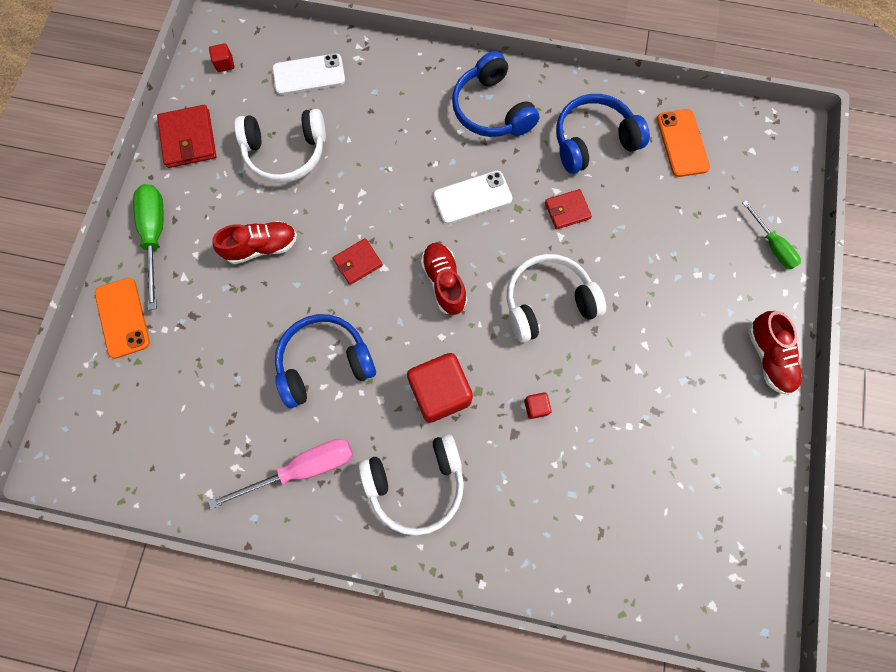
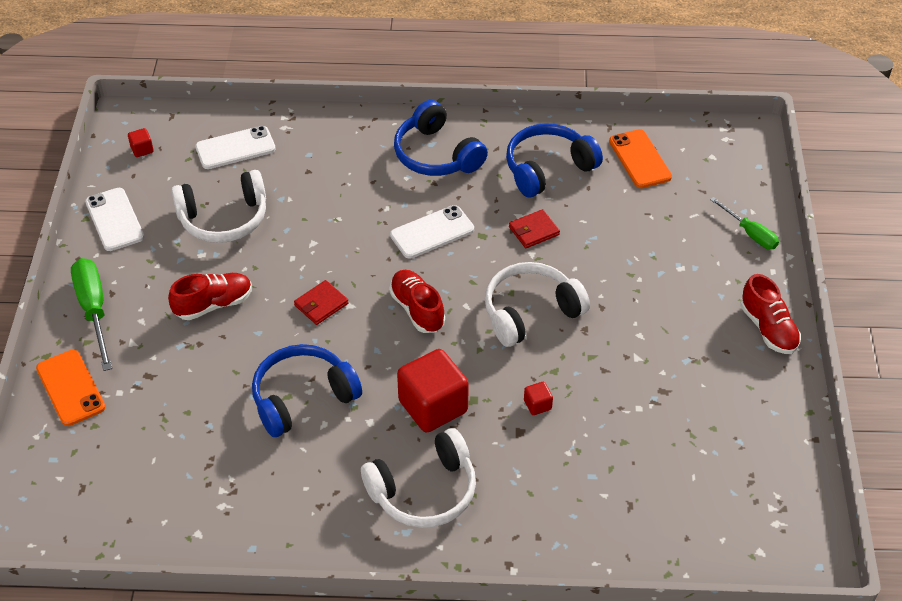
camera: 10 degrees left, 25 degrees down
(188, 139) = (114, 219): red wallet -> white phone
(302, 469) = (297, 496): pink screwdriver -> none

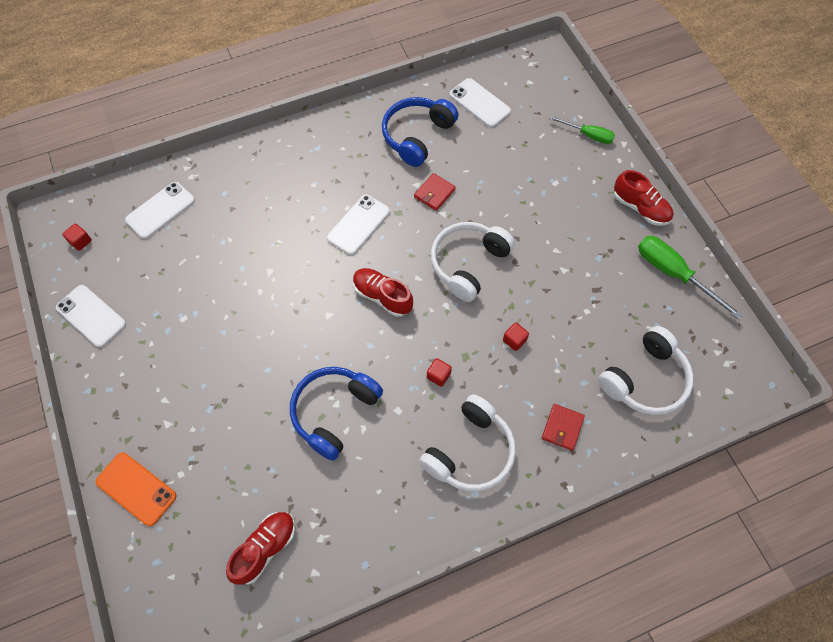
camera: 25 degrees left, 15 degrees up
(94, 310) = (118, 407): green screwdriver -> green screwdriver (673, 274)
(213, 304) = (217, 360): red shoe -> red shoe (265, 548)
(224, 219) = (185, 278): white headphones -> white headphones (645, 380)
(321, 304) = (305, 323): red wallet -> red wallet (562, 428)
(433, 406) = (438, 375): red cube -> red cube, size x0.42
(436, 155) = (326, 156): blue headphones -> none
(640, 159) = (479, 103): orange phone -> white phone

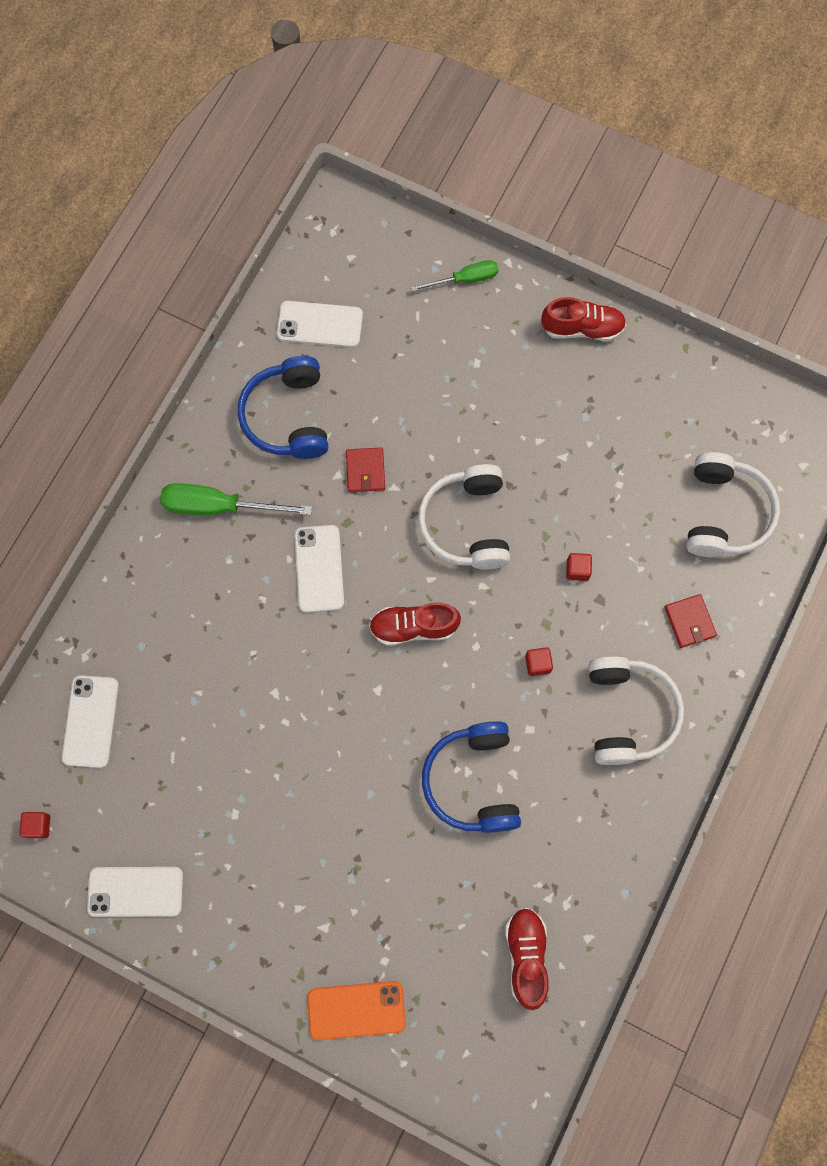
camera: 40 degrees left, 10 degrees up
(673, 274) = (667, 379): green screwdriver -> green screwdriver (219, 506)

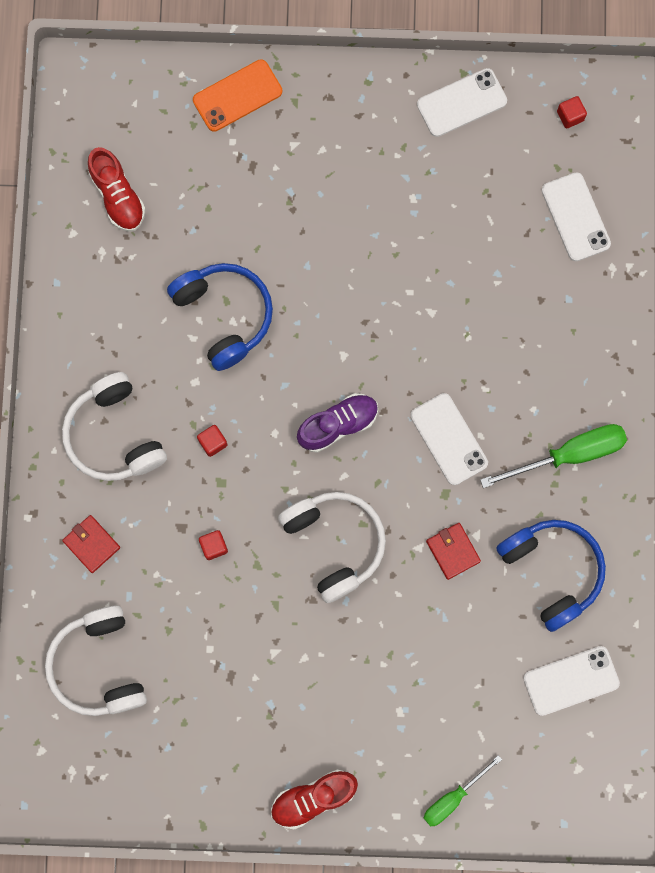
camera: 155 degrees right, 5 degrees up
(413, 627) = (338, 425): red shoe -> purple shoe

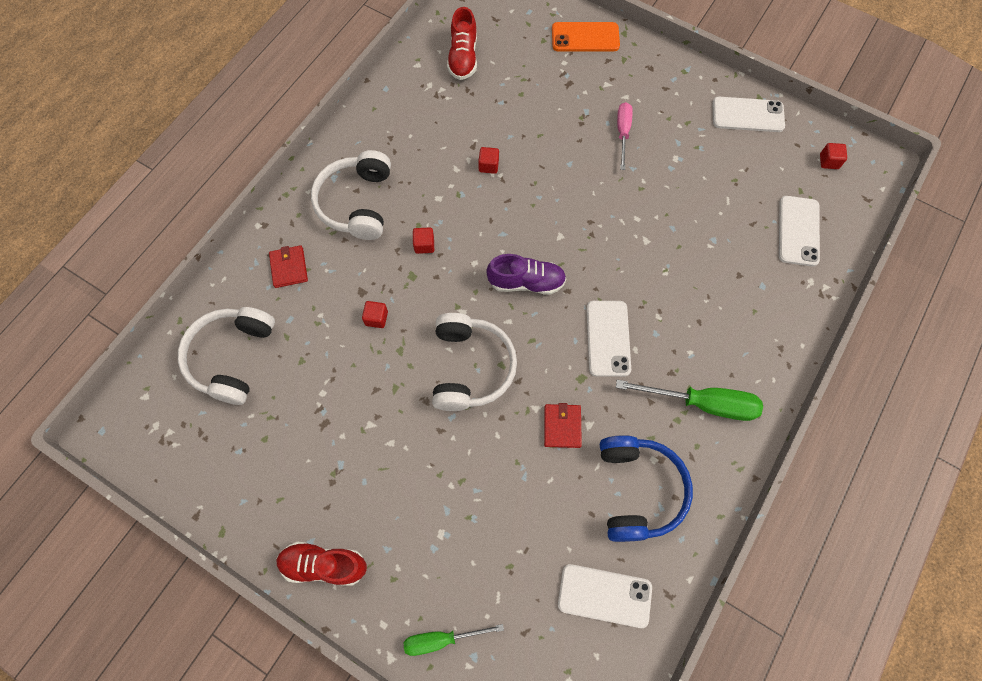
camera: 30 degrees right, 10 degrees down
(224, 315) = (488, 166): blue headphones -> red cube
(343, 198) = (623, 133): none -> pink screwdriver

